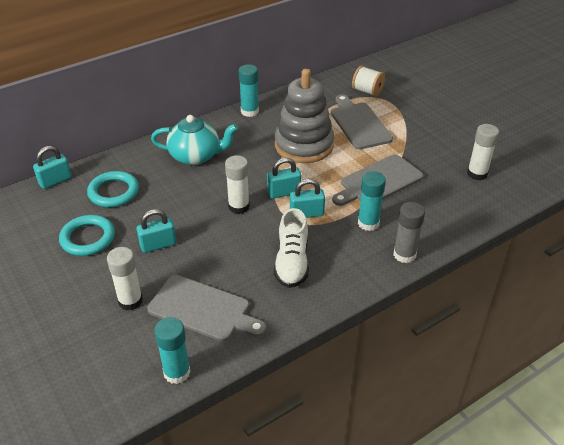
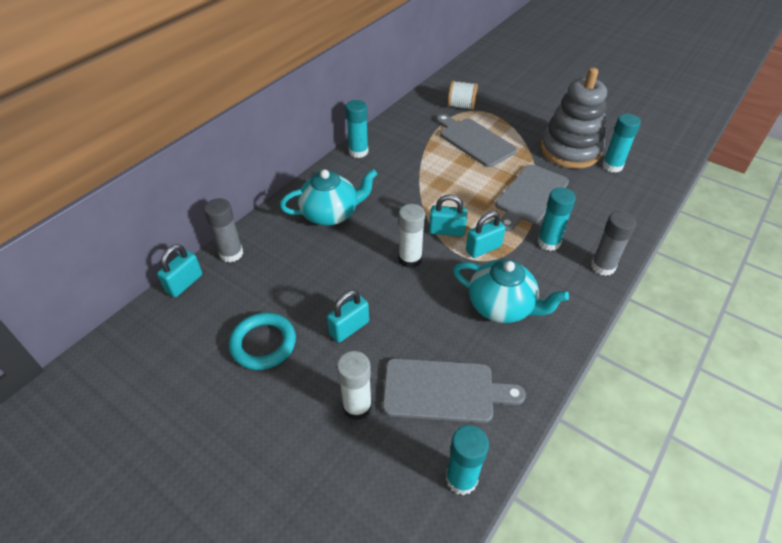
camera: 20 degrees left, 5 degrees up
(101, 168) = (231, 253): none -> grey glue stick
(114, 192) = (262, 279): turquoise ring -> none
(284, 192) = (446, 231): turquoise padlock -> turquoise padlock turned 45 degrees clockwise
(292, 262) = (502, 306): white shoe -> turquoise teapot
(304, 145) = (435, 175): grey stacking toy -> grey stacking toy (570, 150)
(477, 174) = (612, 166): white glue stick -> turquoise glue stick

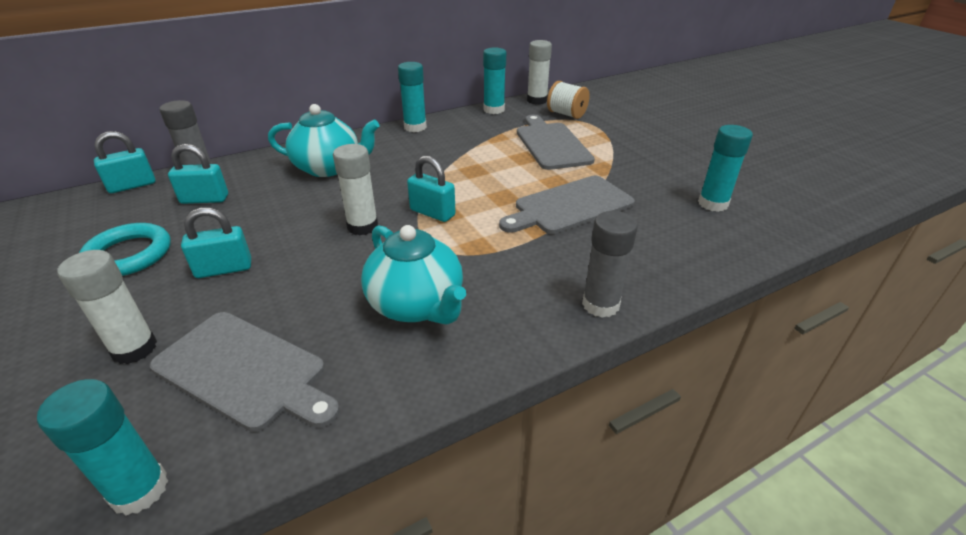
camera: 25 degrees right, 10 degrees down
(427, 96) = (537, 100): none -> white glue stick
(483, 248) = (458, 240): turquoise padlock -> turquoise padlock (204, 199)
(548, 242) = (548, 257): turquoise glue stick -> turquoise glue stick (494, 110)
(570, 150) = (666, 176): grey stacking toy -> none

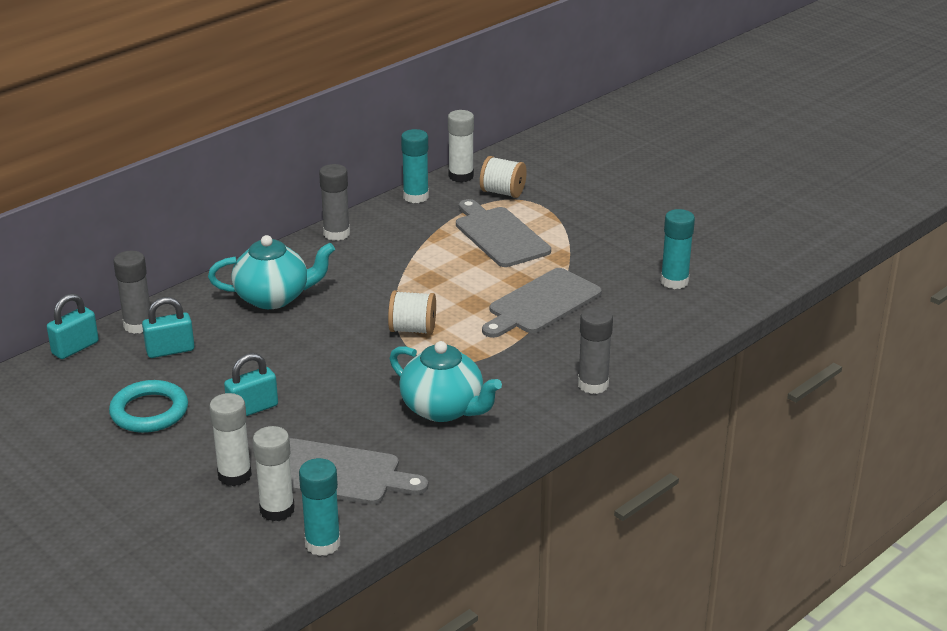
camera: 15 degrees left, 5 degrees down
(362, 226) = (353, 352): white glue stick -> white glue stick (277, 510)
(415, 127) = (336, 234): turquoise glue stick -> grey glue stick
(432, 213) = (412, 329): turquoise padlock -> white spool

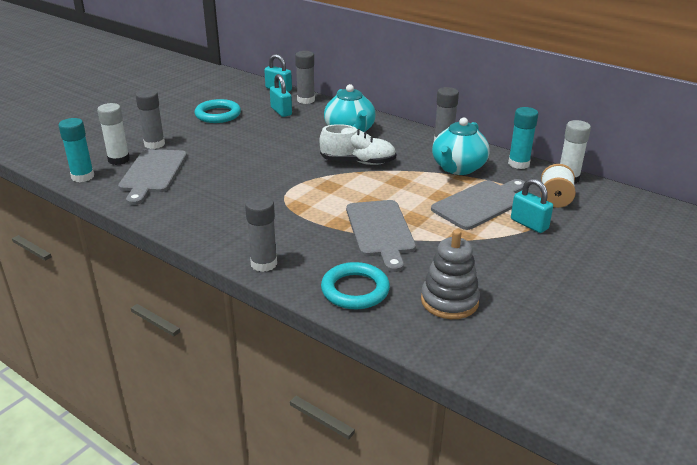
camera: 80 degrees right, 0 degrees up
(234, 475) = (154, 144): white glue stick -> grey glue stick
(252, 409) = (222, 141): turquoise padlock -> turquoise padlock (529, 224)
(369, 301) = (358, 162): none -> white shoe
(412, 329) = (325, 181): white spool -> none
(444, 409) = (225, 202): turquoise teapot -> turquoise teapot (458, 168)
(541, 304) = (380, 231): grey cutting board -> grey cutting board turned 135 degrees counterclockwise
(650, 331) = (355, 290): none -> turquoise ring
(674, 281) = (449, 301): turquoise glue stick -> grey stacking toy

